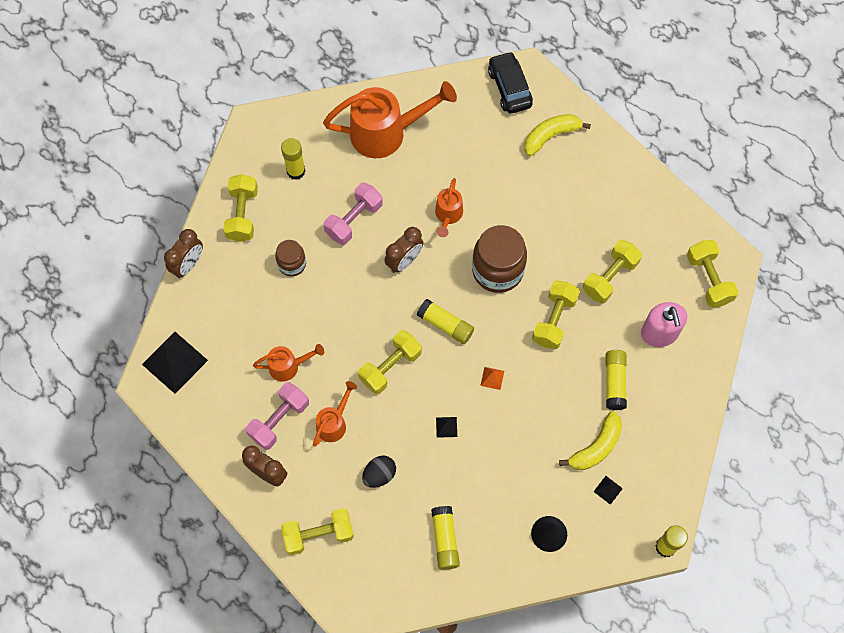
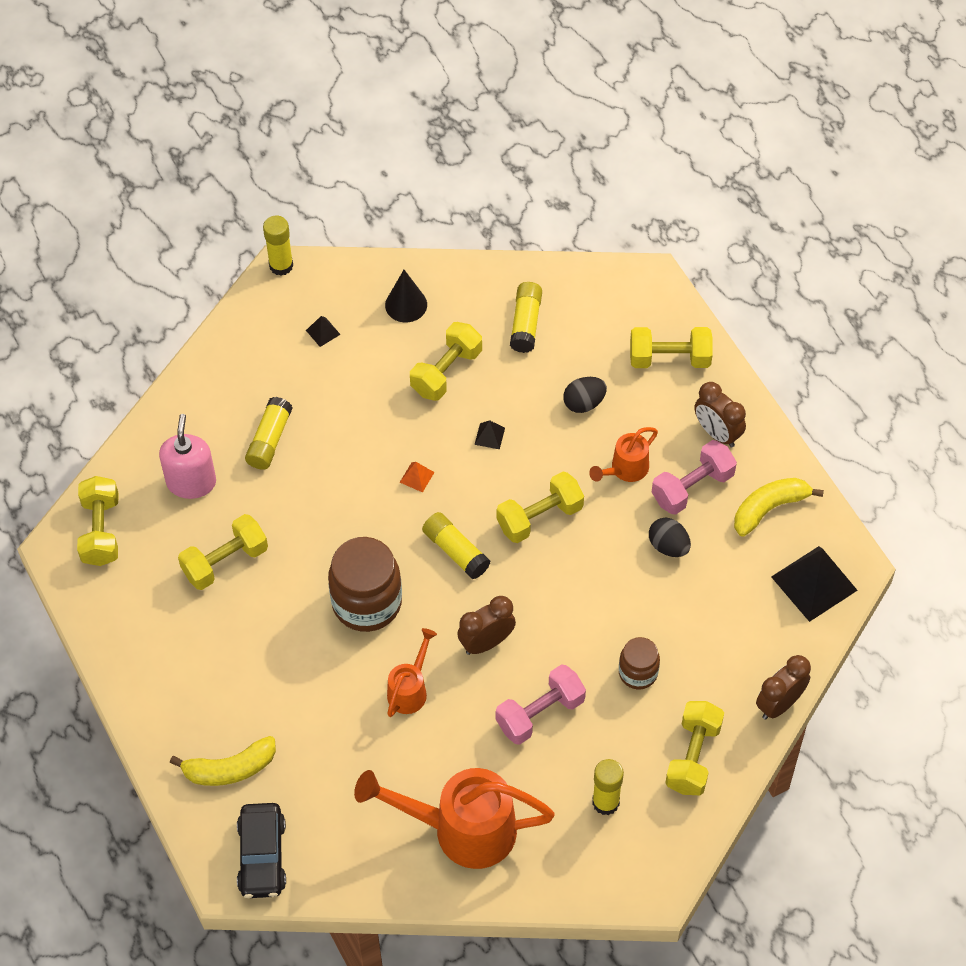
camera: 165 degrees left, 10 degrees down
(288, 366) = (668, 546): orange watering can -> black egg
(554, 320) = (316, 526): yellow dumbbell -> yellow dumbbell (446, 372)
(596, 447) = (319, 377): yellow banana -> yellow banana (769, 508)

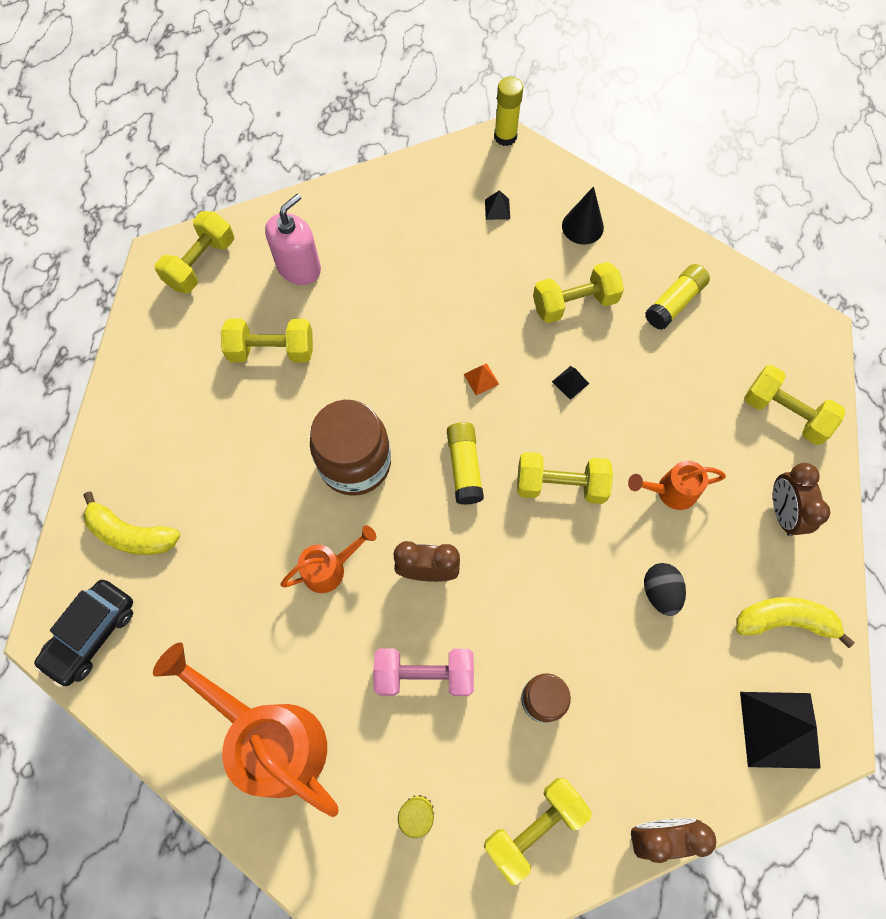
camera: 35 degrees right, 10 degrees up
(269, 440) = (386, 271): yellow glue stick -> none
(584, 403) = (676, 405): black egg -> none
(692, 487) = (722, 550): pink dumbbell -> none

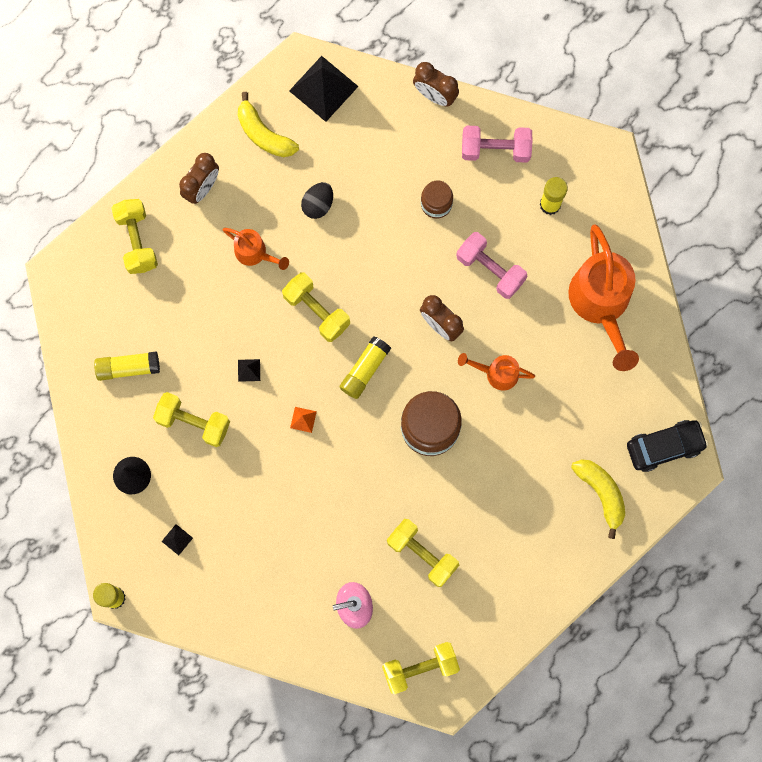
camera: 140 degrees left, 10 degrees up
(534, 827) = (495, 149): yellow dumbbell -> pink dumbbell

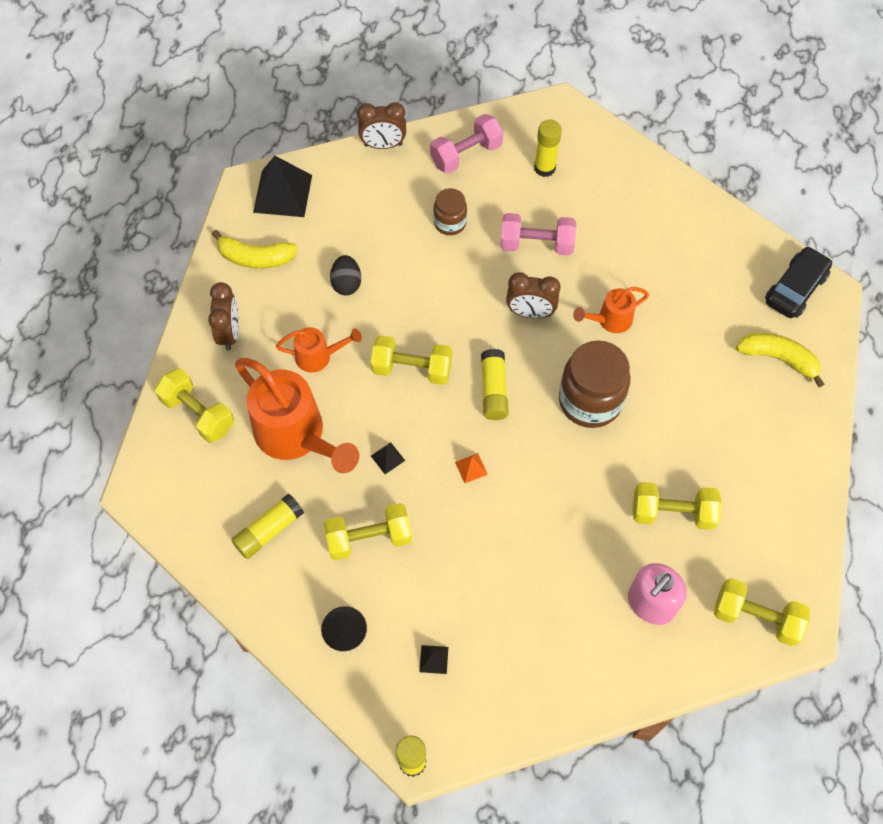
camera: 35 degrees left, 15 degrees down
(420, 668) = (755, 617): yellow dumbbell -> yellow dumbbell turned 75 degrees clockwise
(601, 304) = (649, 215): orange watering can -> orange watering can (296, 436)

